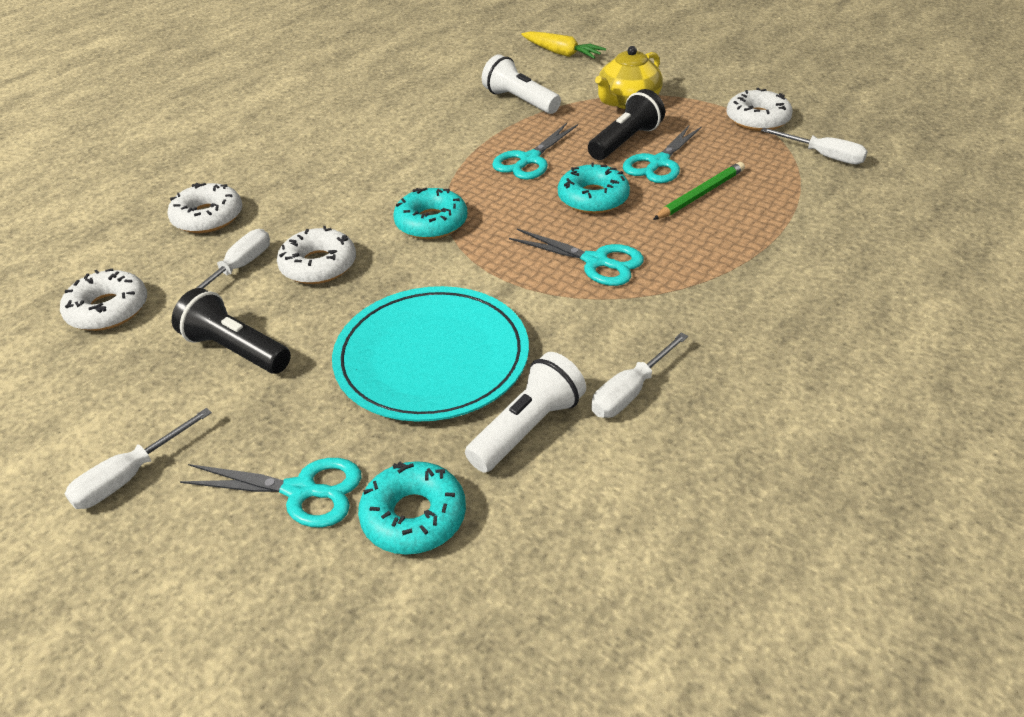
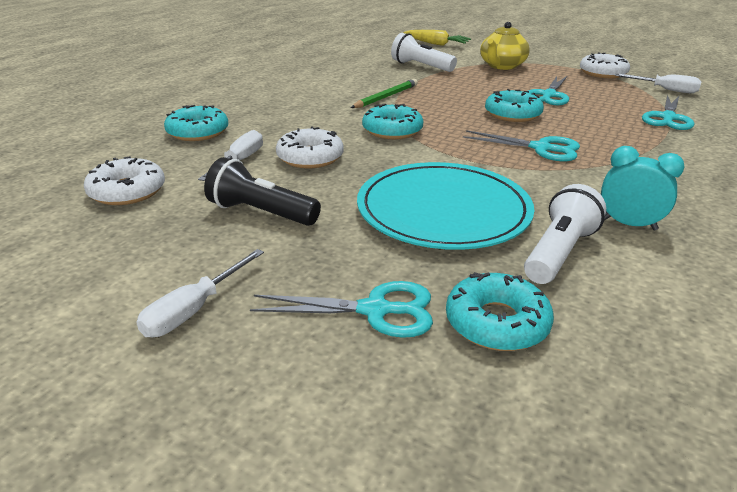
camera: 10 degrees left, 10 degrees down
(208, 217) = (198, 132): white donut -> turquoise donut
(529, 160) = (448, 95): turquoise scissors -> turquoise scissors (668, 118)
(625, 141) = (515, 85): black flashlight -> none
(630, 391) = (628, 224): white screwdriver -> turquoise clock
(700, 194) = (592, 110): green pencil -> green pencil (386, 97)

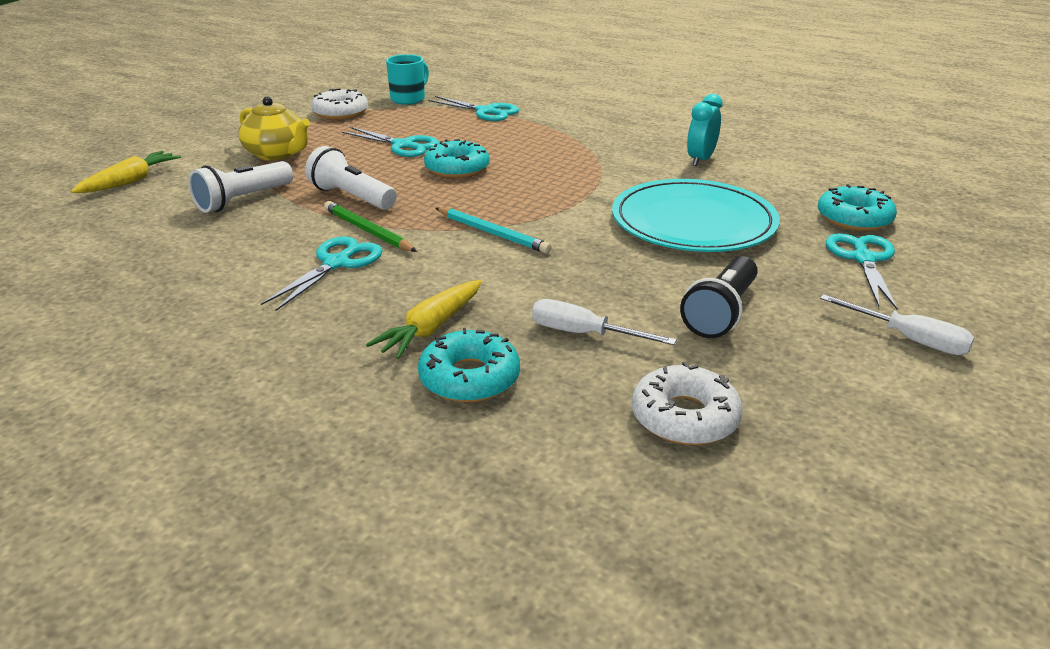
camera: 85 degrees left, 0 degrees up
(255, 120) = (431, 328): none -> yellow carrot
(310, 157) = (572, 285): white donut -> none
(392, 130) = (492, 233): turquoise donut -> turquoise pencil
(541, 148) = (553, 168): turquoise scissors -> turquoise scissors (337, 263)
(558, 253) = (752, 188): white flashlight -> white flashlight (352, 197)
(665, 90) = (408, 99): white screwdriver -> turquoise mug

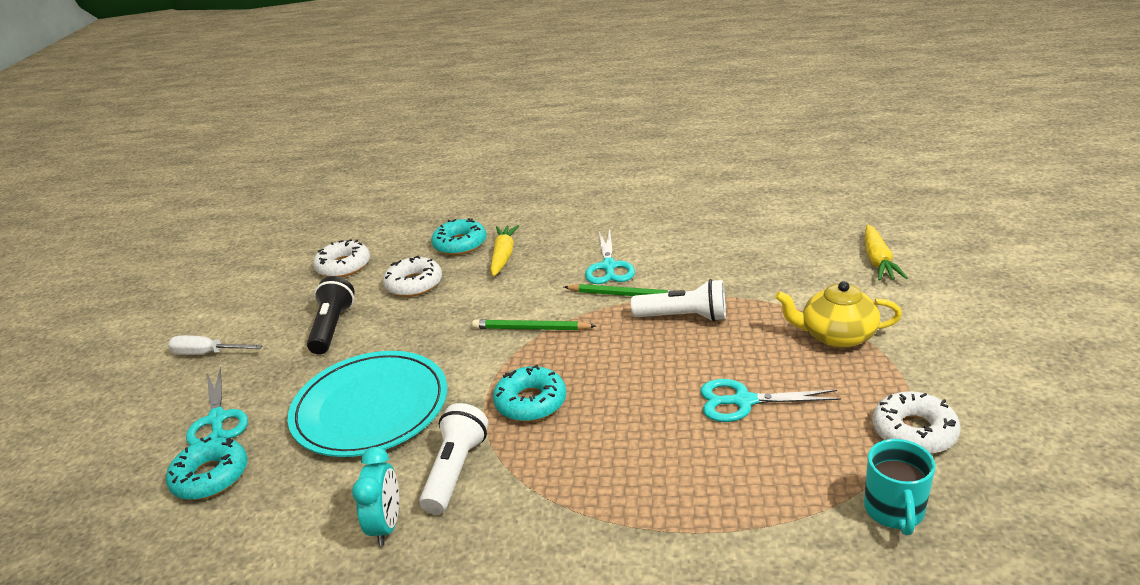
camera: 155 degrees right, 0 degrees up
(243, 200) = (759, 281): white flashlight -> white flashlight (455, 470)
(457, 168) = (642, 389): turquoise donut -> turquoise donut (531, 402)
(486, 111) = (747, 526): turquoise scissors -> none
(492, 233) = (531, 328): turquoise pencil -> green pencil
(584, 334) = (414, 284): white screwdriver -> white donut

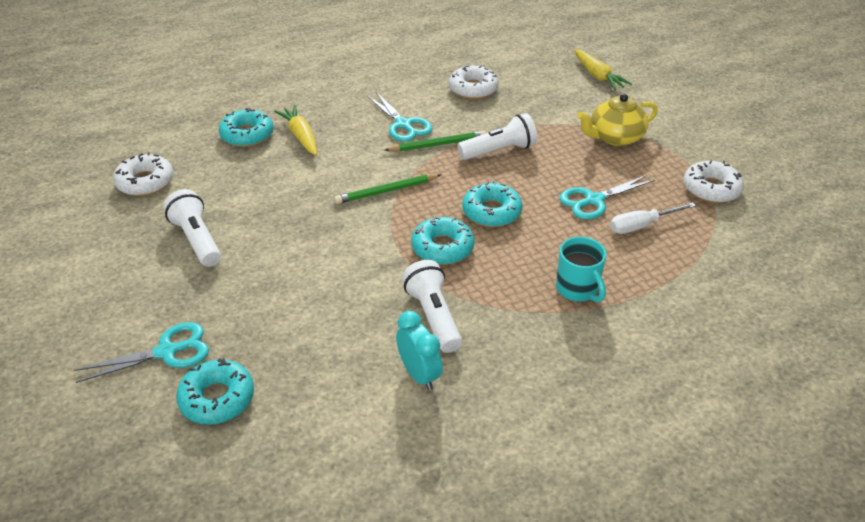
camera: 35 degrees left, 10 degrees up
(207, 353) = (84, 300): white screwdriver -> white screwdriver (642, 225)
(217, 419) = (167, 352): turquoise scissors -> turquoise scissors turned 60 degrees counterclockwise
(332, 327) = (197, 239): black flashlight -> white flashlight
(370, 407) = (309, 294): turquoise plate -> none
(414, 284) = (239, 181): white donut -> white donut (473, 89)
(615, 380) = (491, 212): none -> turquoise donut
(894, 511) = (739, 241): turquoise mug -> turquoise mug (578, 289)

